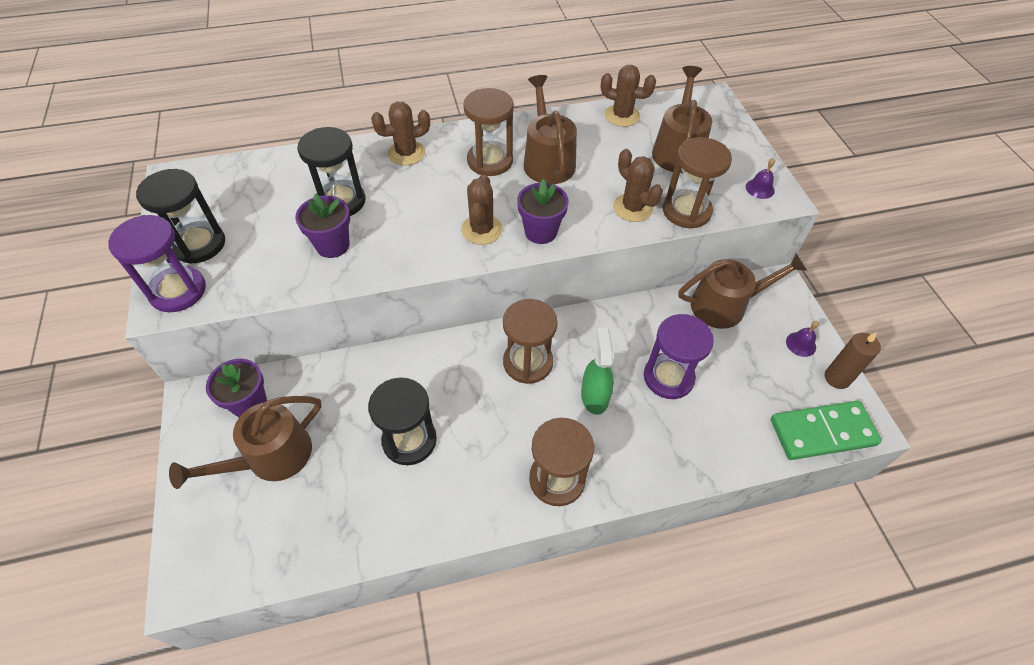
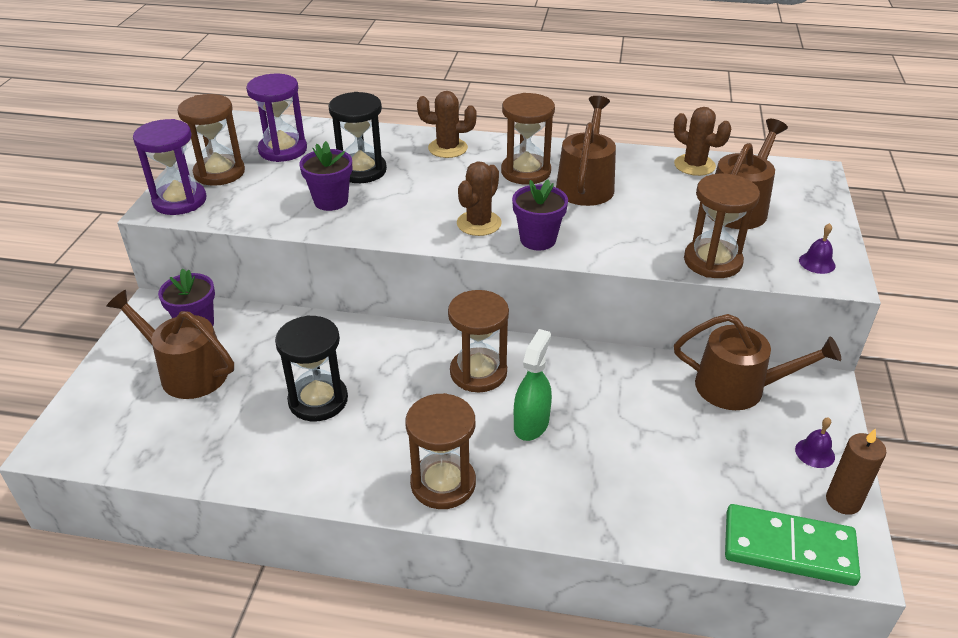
camera: 25 degrees right, 15 degrees down
(199, 244) = (219, 173): black hourglass -> brown hourglass
(271, 457) = (187, 372): brown watering can -> brown watering can turned 45 degrees clockwise
(632, 208) = (652, 244): brown cactus -> none
(668, 377) = (627, 434): purple hourglass -> purple hourglass (283, 150)

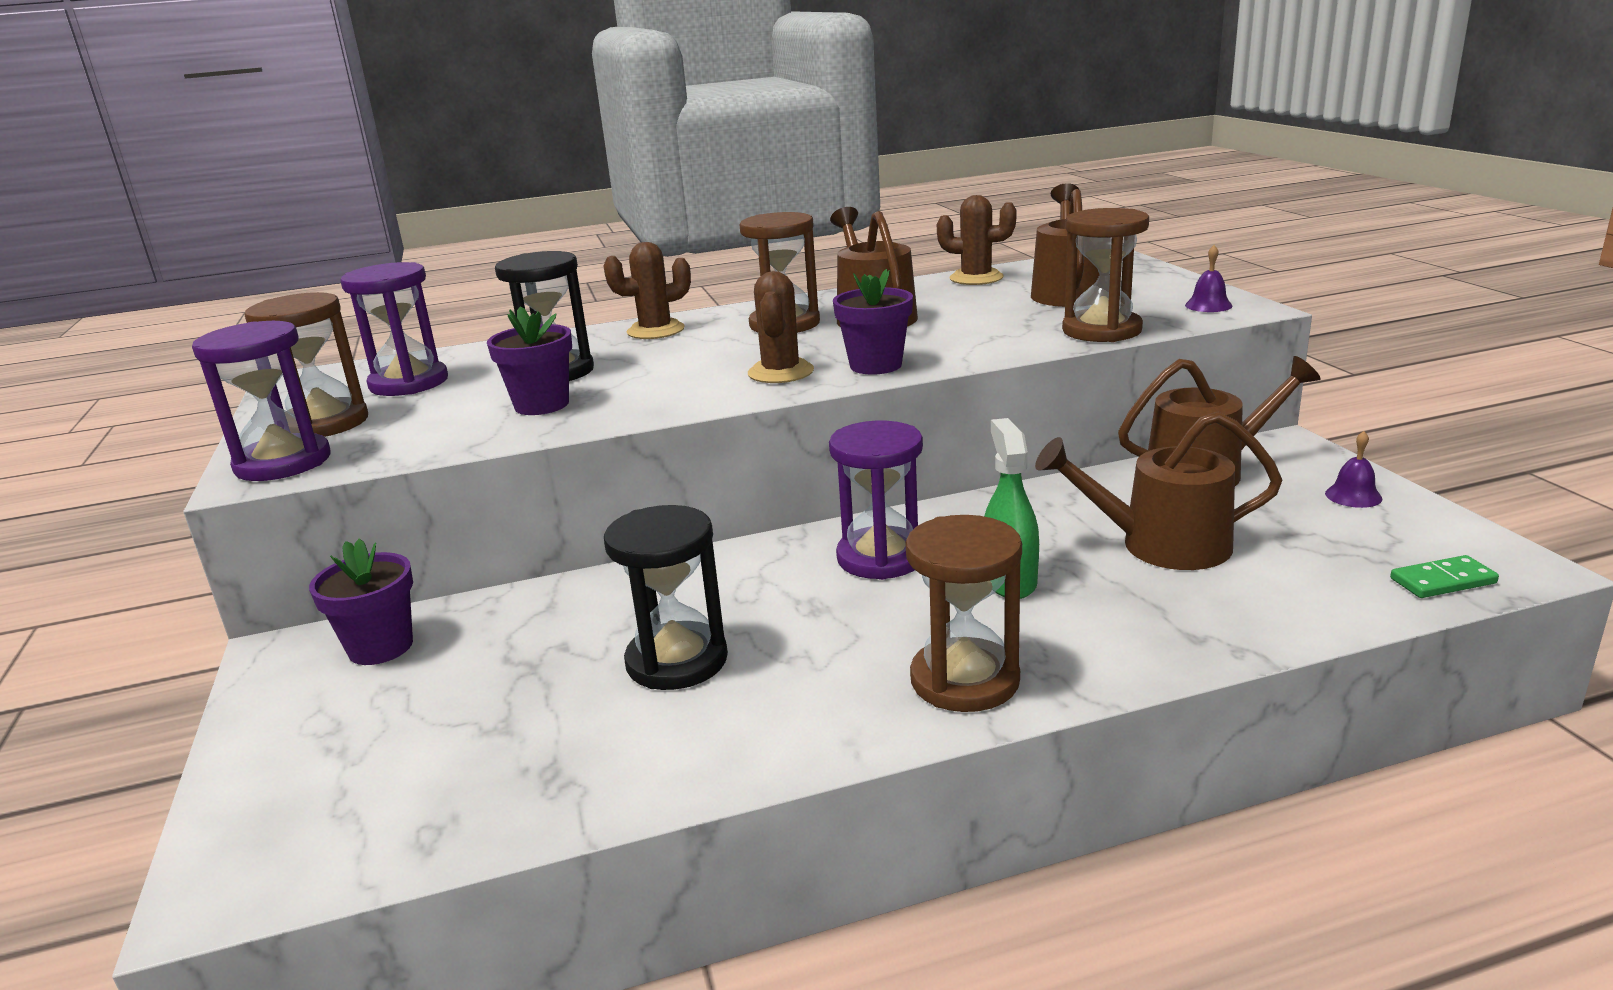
camera: 25 degrees left, 15 degrees down
(187, 372) = (415, 704): brown watering can -> brown watering can (1162, 545)
(478, 372) = (881, 557): brown hourglass -> purple hourglass
(788, 548) = (1443, 581): green domino -> green domino, size x0.50
(843, 501) = (1436, 523): brown candle -> none

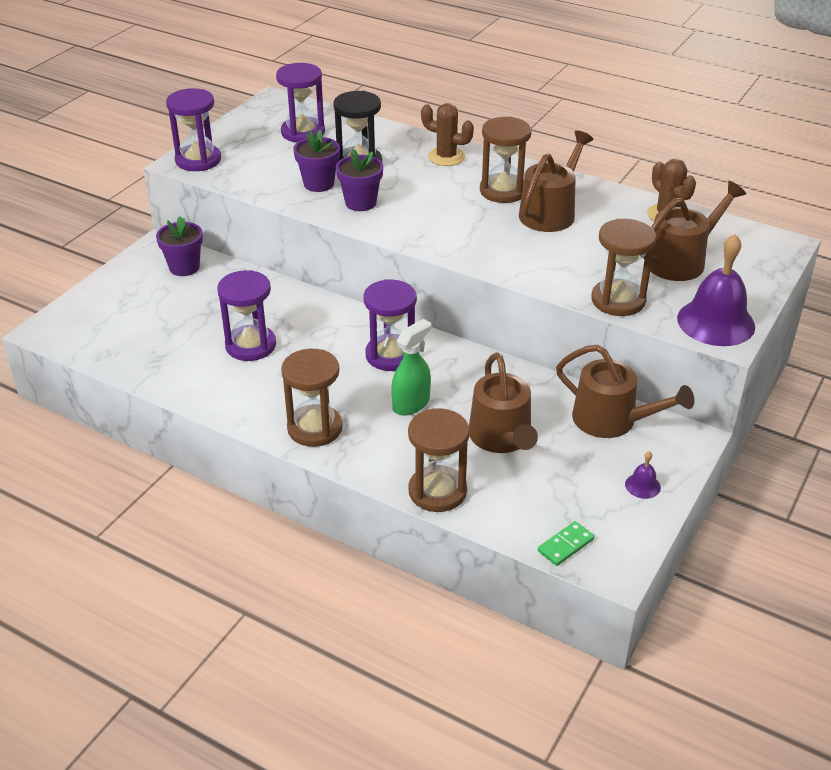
camera: 45 degrees right, 15 degrees up
(325, 423) = (241, 142): brown hourglass -> brown hourglass (437, 491)
(677, 661) = (250, 345): black hourglass -> purple hourglass
(781, 372) = (432, 227): brown cactus -> none
(875, 365) = (474, 250): purple flower pot -> purple flower pot (360, 203)
(1162, 545) = (502, 437): brown watering can -> brown watering can turned 150 degrees counterclockwise
(1208, 305) = (716, 322): purple bell -> purple bell, size x2.28
(1443, 581) = (565, 545): green domino -> green domino turned 75 degrees counterclockwise

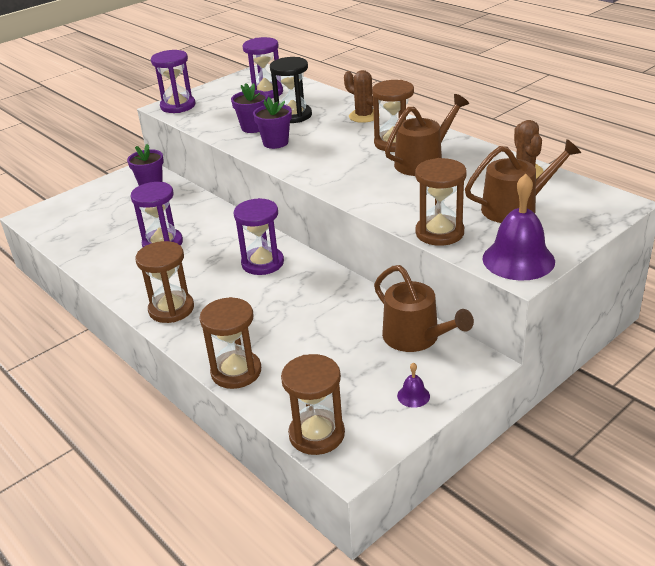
camera: 20 degrees right, 5 degrees down
(411, 404) = (256, 301): green spray bottle -> none
(502, 437) = (314, 337): brown watering can -> none
(565, 545) = (316, 434): green domino -> brown hourglass

